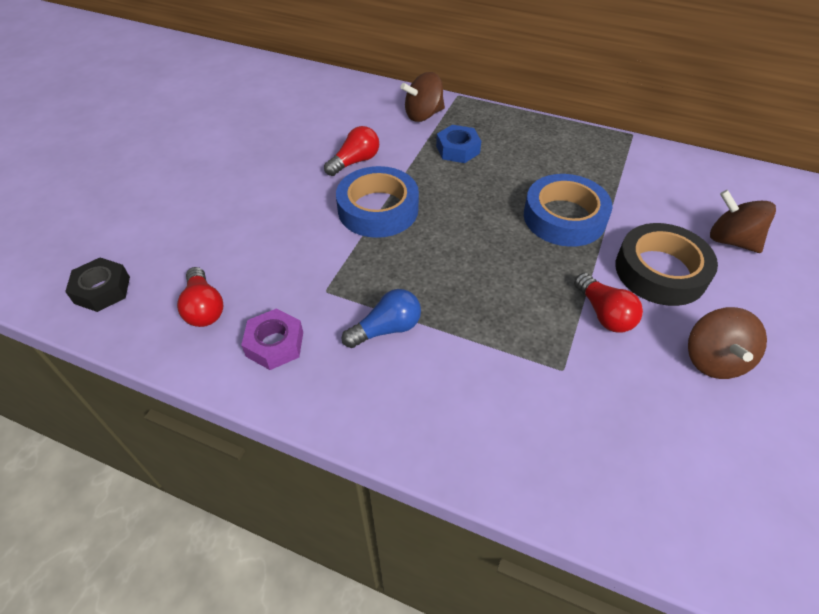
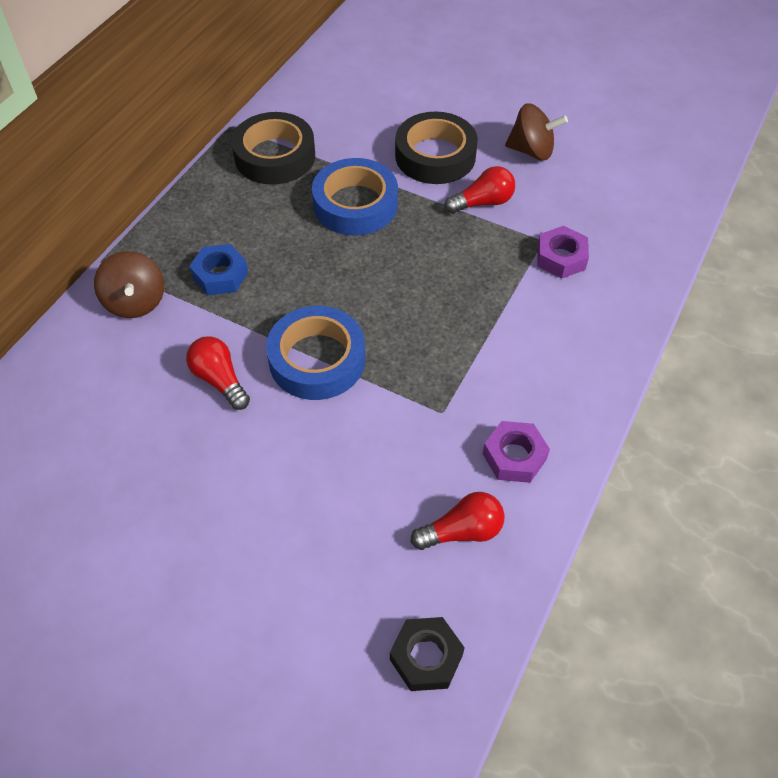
camera: 85 degrees left, 5 degrees up
(386, 329) = (496, 360): blue light bulb -> none
(540, 387) = (561, 258): none -> purple nut
(606, 162) = (275, 156): none -> black tape
(731, 240) = (402, 103): brown spinning top -> none

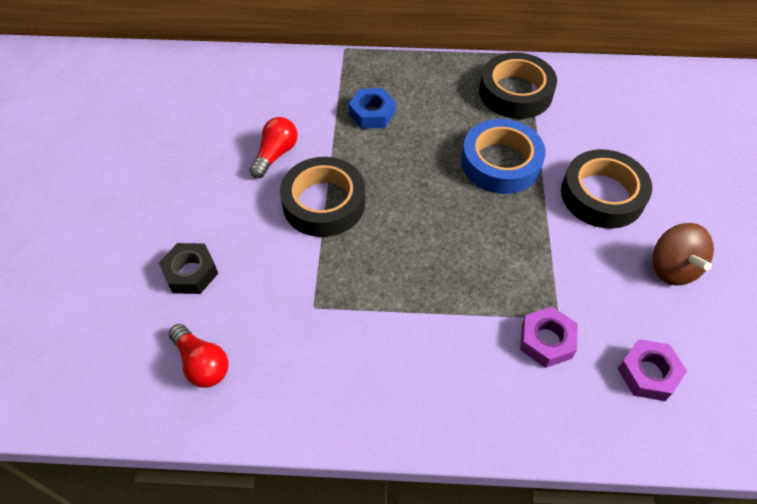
camera: 65 degrees right, 0 degrees up
(136, 302) = (320, 81): brown spinning top -> none
(317, 359) = (324, 203): blue tape -> black tape
(426, 657) = (82, 378): black nut -> black nut (191, 273)
(483, 202) = (571, 252): red light bulb -> none
(514, 456) = (292, 378): purple nut -> purple nut (648, 373)

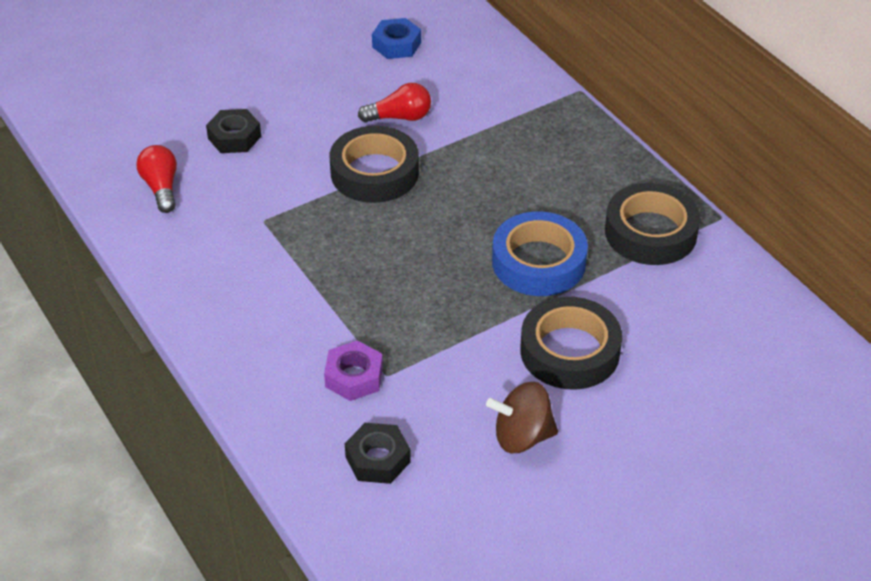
camera: 55 degrees right, 10 degrees down
(202, 364) = (161, 188): red light bulb -> red light bulb turned 150 degrees clockwise
(372, 113) = (512, 149): blue nut -> blue nut (396, 44)
(648, 373) = (378, 459): purple nut -> black nut
(672, 268) = (522, 437): brown spinning top -> brown spinning top turned 45 degrees clockwise

